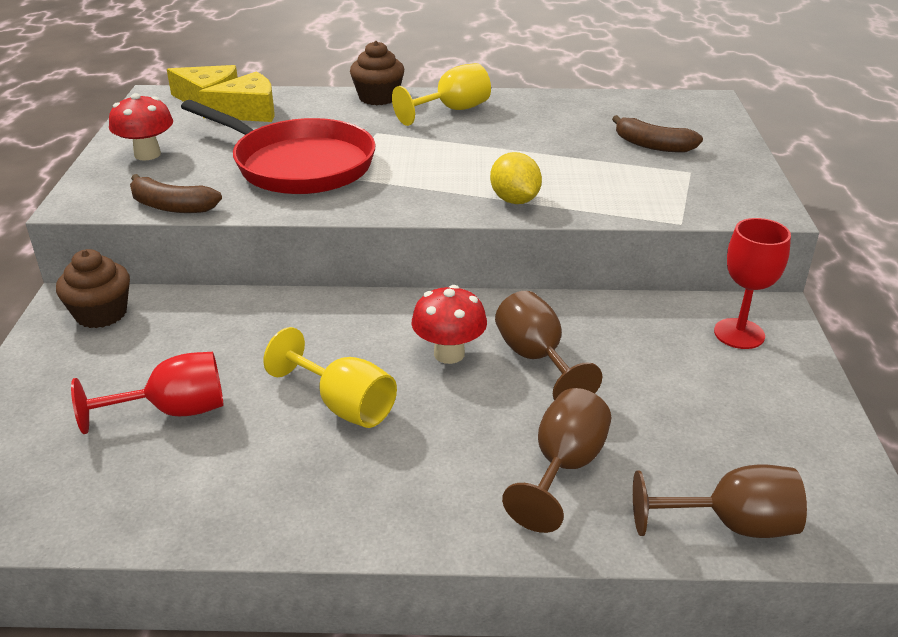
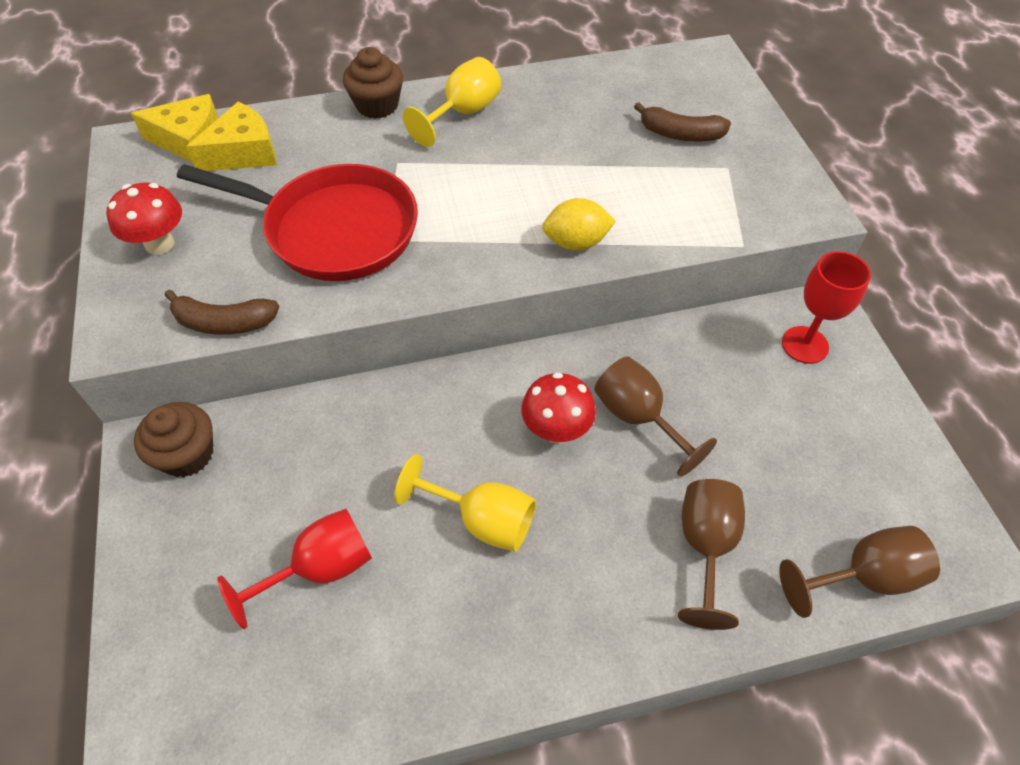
camera: 15 degrees left, 20 degrees up
(514, 200) = (576, 243): yellow lemon -> yellow lemon turned 60 degrees counterclockwise

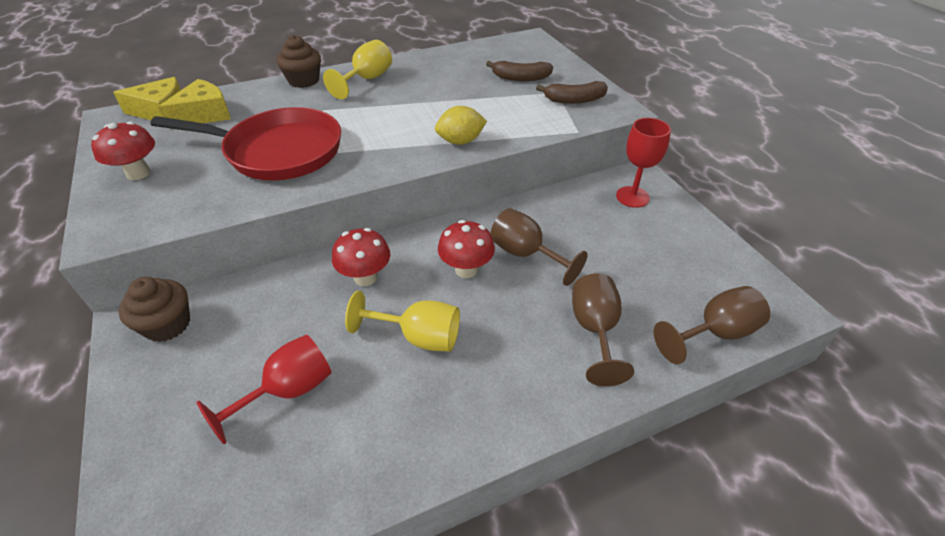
camera: 10 degrees left, 10 degrees down
(224, 323) = (193, 216): brown banana -> brown banana (574, 100)
(427, 422) = (365, 277): none -> red mushroom

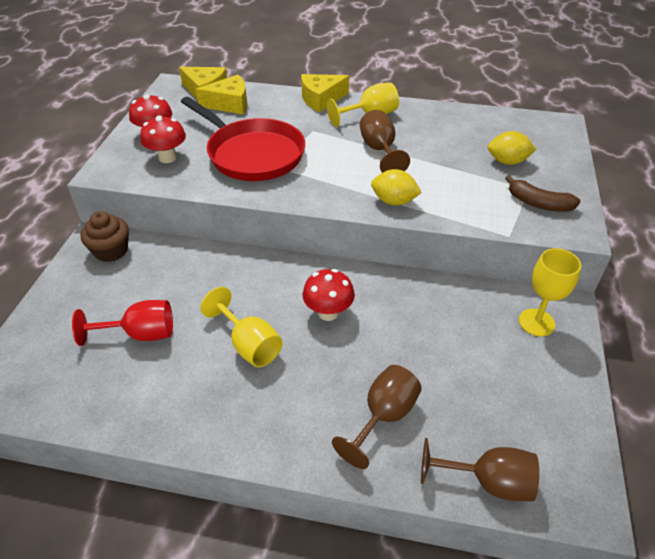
camera: 35 degrees right, 0 degrees up
(304, 80) = (321, 99): brown cupcake -> yellow cheese
(365, 277) = (252, 281): red mushroom -> red mushroom (167, 158)
(520, 78) = (507, 161): brown banana -> yellow lemon
(526, 254) = (387, 325): brown goblet -> brown goblet (380, 150)
(632, 197) = (536, 322): red goblet -> yellow goblet

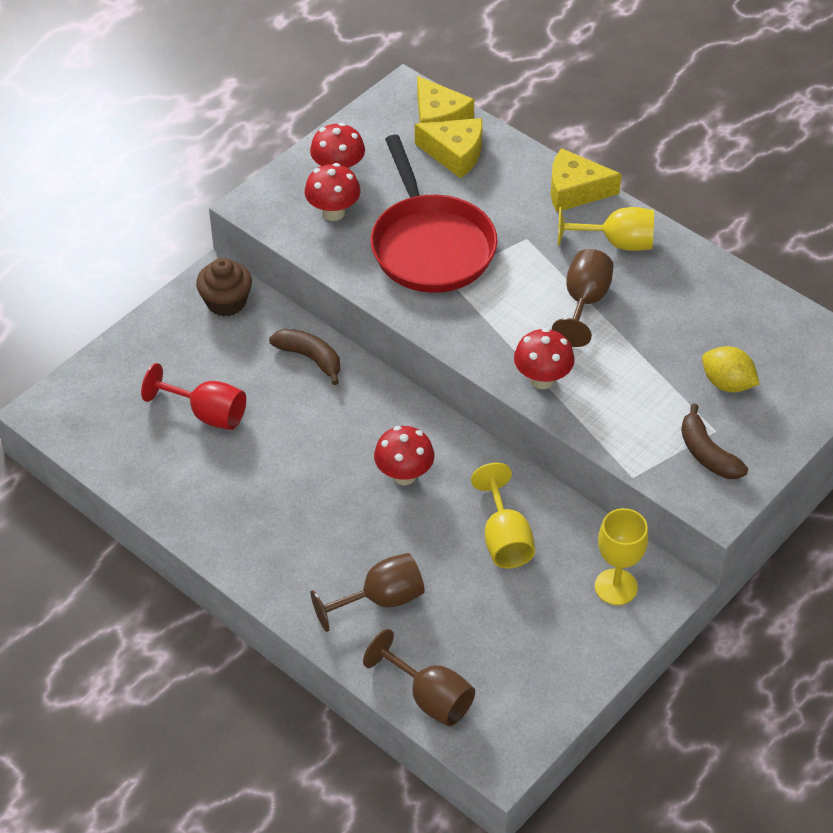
camera: 30 degrees right, 5 degrees up
(201, 263) = (310, 358): none -> brown banana
(249, 345) = (303, 472): yellow goblet -> yellow goblet (504, 539)
(394, 201) = (542, 379): yellow lemon -> red mushroom

